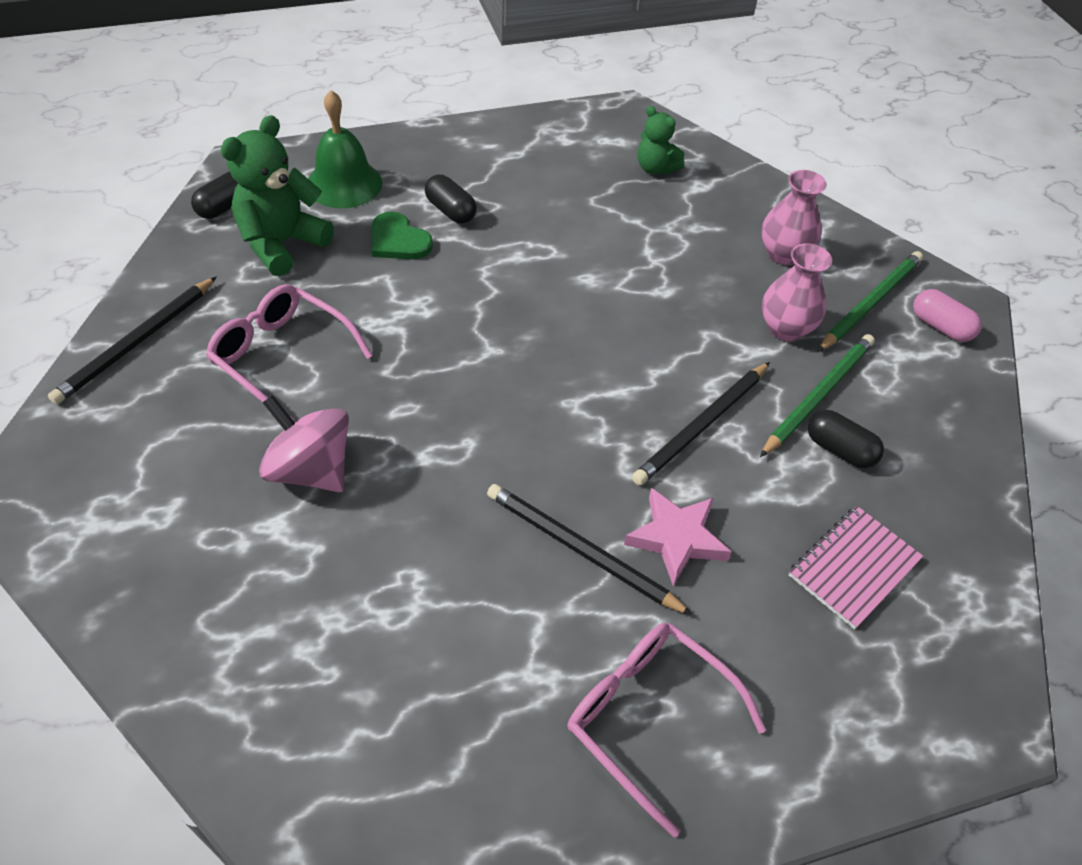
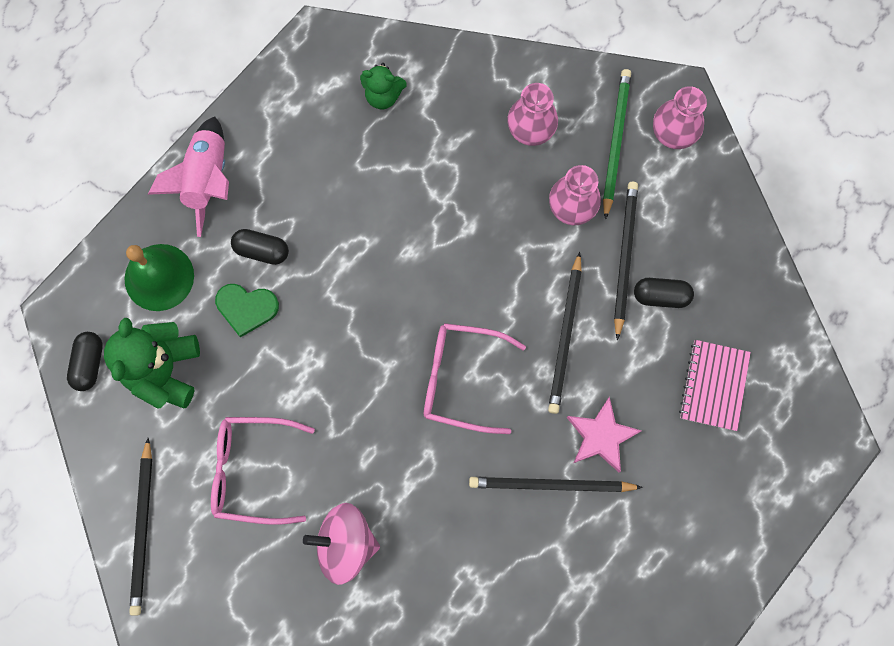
camera: 30 degrees left, 25 degrees up
(448, 147) = (207, 180): none -> pink rocket
(649, 717) = (655, 567): pink glasses -> pink glasses (461, 379)
(818, 395) = (624, 257): green pencil -> black pencil
(940, 327) = (672, 134): pink capsule -> pink vase

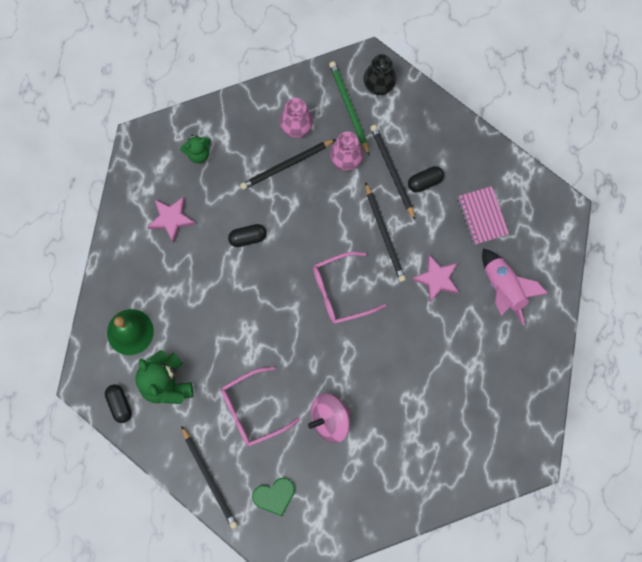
camera: 30 degrees left, 0 degrees up
(207, 180) = (124, 260): pink rocket -> pink rocket (503, 289)
(246, 308) = (193, 321): green heart -> green heart (274, 496)
(262, 250) = (181, 283): black capsule -> black capsule (248, 238)
(298, 161) = (171, 219): none -> pink star
(550, 485) = (424, 322): black pencil -> black pencil (286, 165)
(672, 134) = (379, 85): pink vase -> black vase

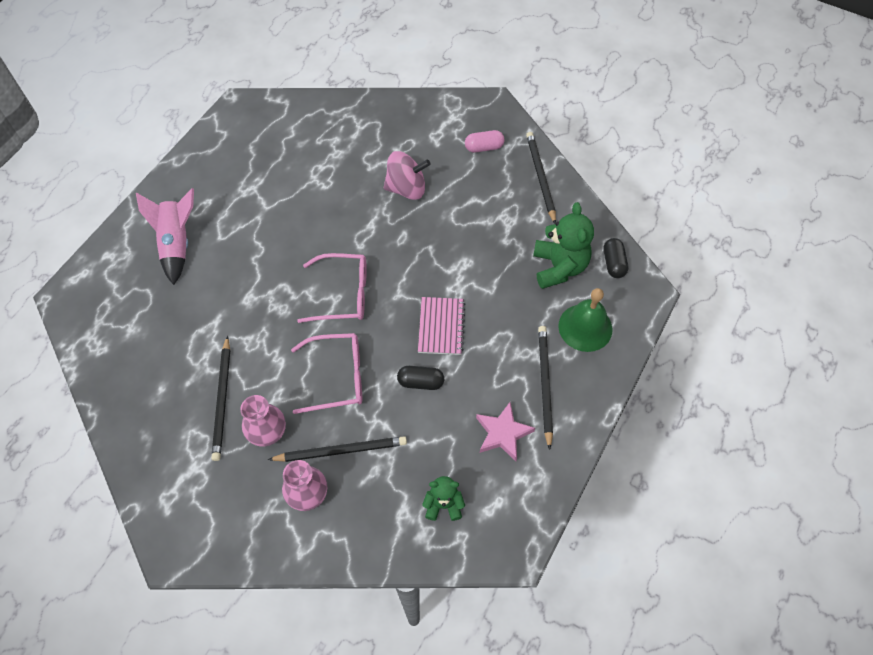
camera: 160 degrees left, 15 degrees down
(252, 410) = (478, 218): pink glasses -> pink glasses (337, 377)
(274, 496) = (484, 147): green heart -> pink capsule
(349, 107) = (232, 497): green pencil -> none
(379, 85) = (180, 513): black vase -> none
(385, 234) = (267, 335): black pencil -> black pencil (544, 384)
(425, 182) = (193, 375): black capsule -> none
(436, 279) = (238, 274): pink star -> none
(482, 216) = (154, 318): pink notebook -> pink notebook (441, 327)

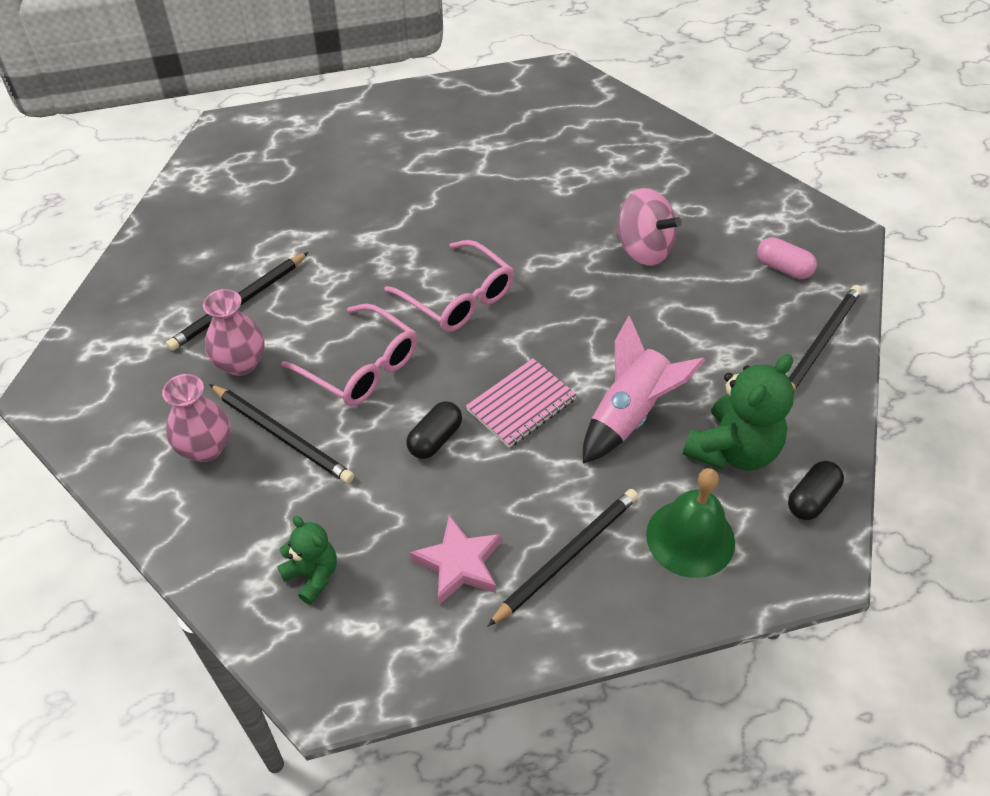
camera: 45 degrees right, 10 degrees down
(177, 243) = (363, 148): pink rocket -> pink rocket (630, 414)
(420, 382) = (435, 439): black capsule -> black capsule turned 75 degrees clockwise

